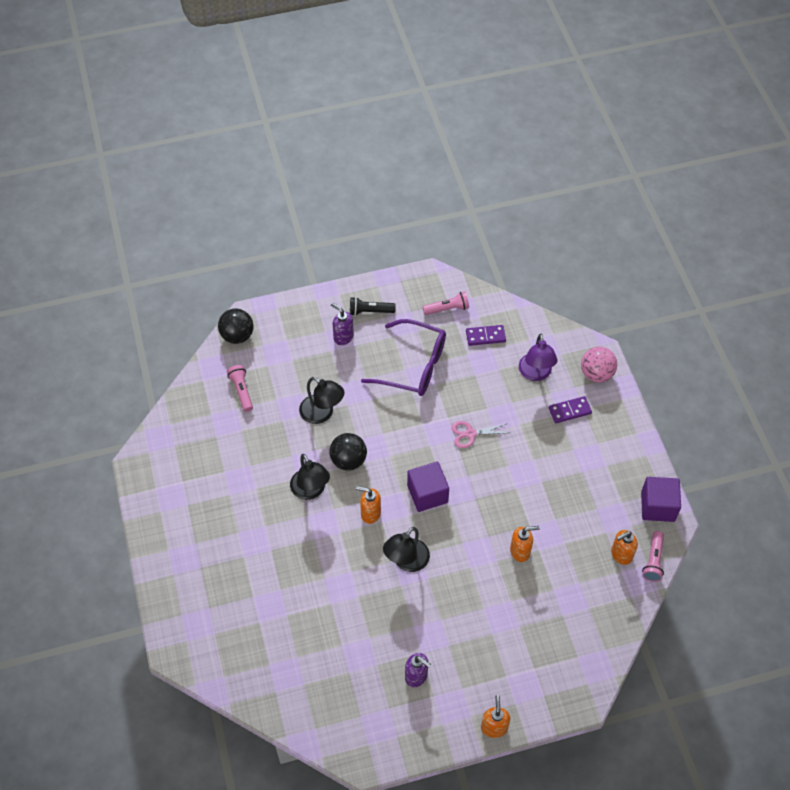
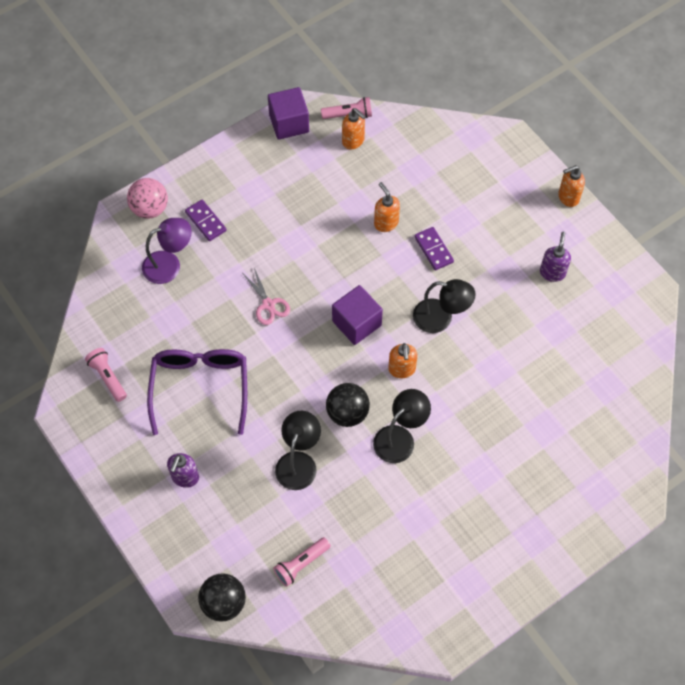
camera: 110 degrees left, 5 degrees up
(370, 311) = (137, 460): black flashlight -> none
(485, 336) = (135, 327): purple domino -> purple domino (433, 250)

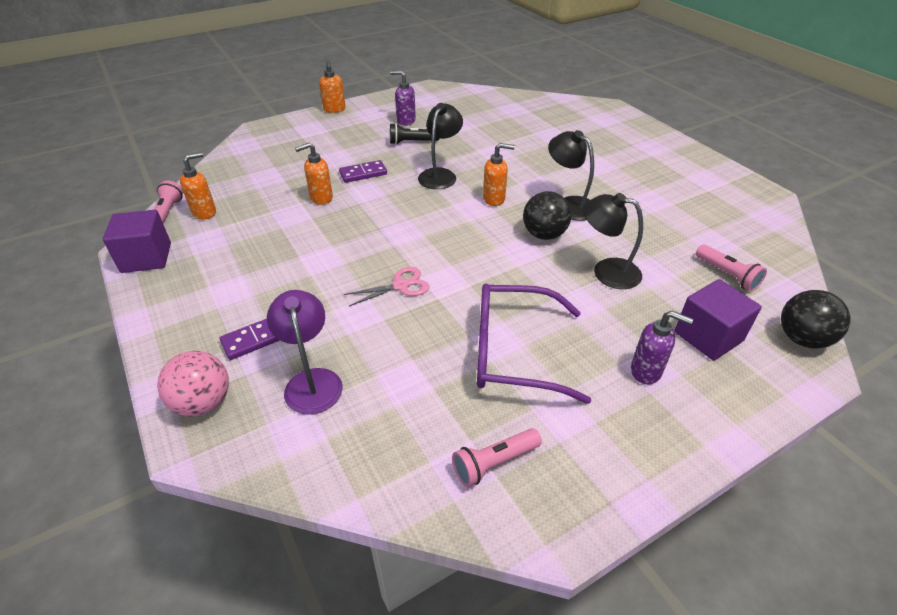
camera: 85 degrees left, 20 degrees down
(356, 323) = (437, 223): purple cube -> purple cube (708, 336)
(504, 285) = (412, 142): none -> black flashlight

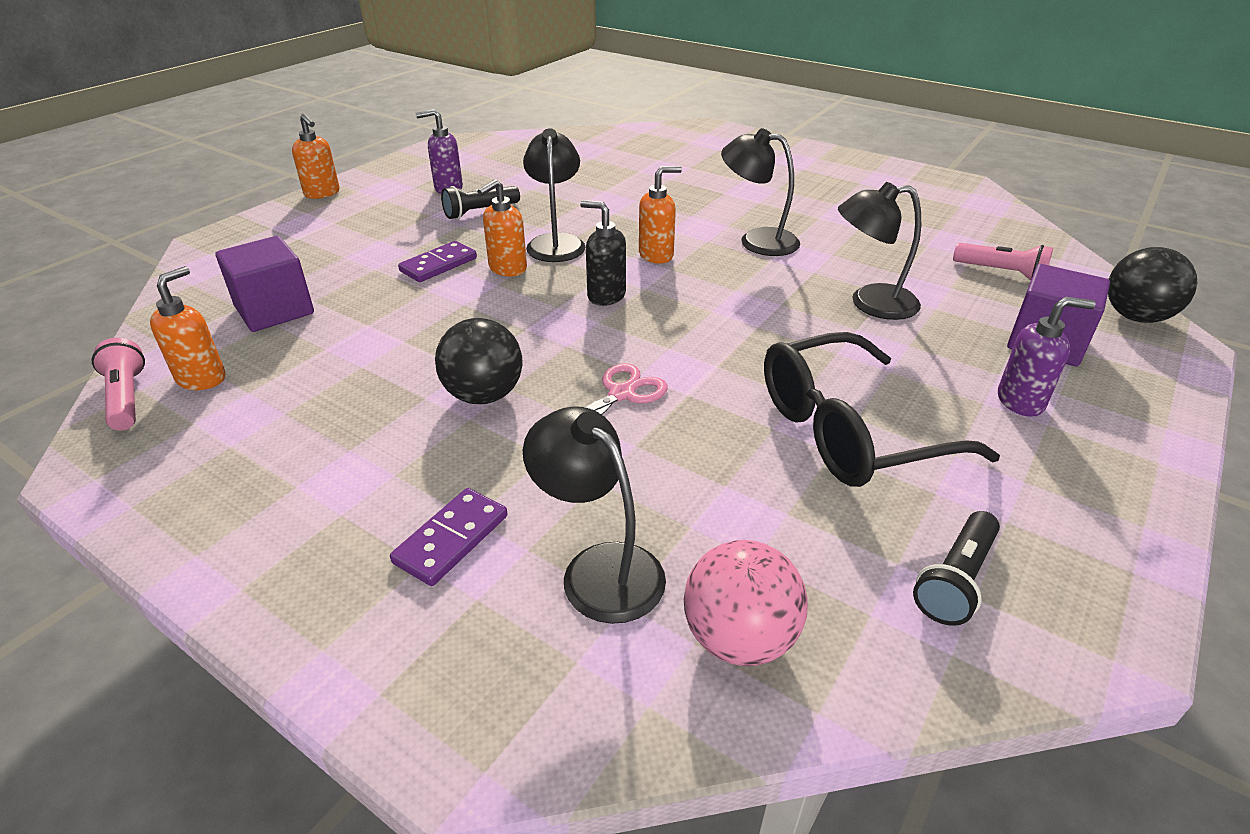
camera: 25 degrees left, 5 degrees down
(146, 258) = (136, 476): purple cube -> purple cube (274, 310)
(203, 403) = (437, 672): pink ball -> pink ball (739, 638)
(312, 381) = (599, 568): purple lamp -> black lamp
(321, 198) = (397, 311): orange soap dispenser -> orange soap dispenser (507, 269)
(441, 219) = (606, 296): none -> black soap dispenser
(494, 463) = (955, 580): pink flashlight -> black flashlight
(513, 352) = (848, 431): purple glasses -> black glasses
(544, 235) = (758, 281): black ball -> black ball (484, 395)

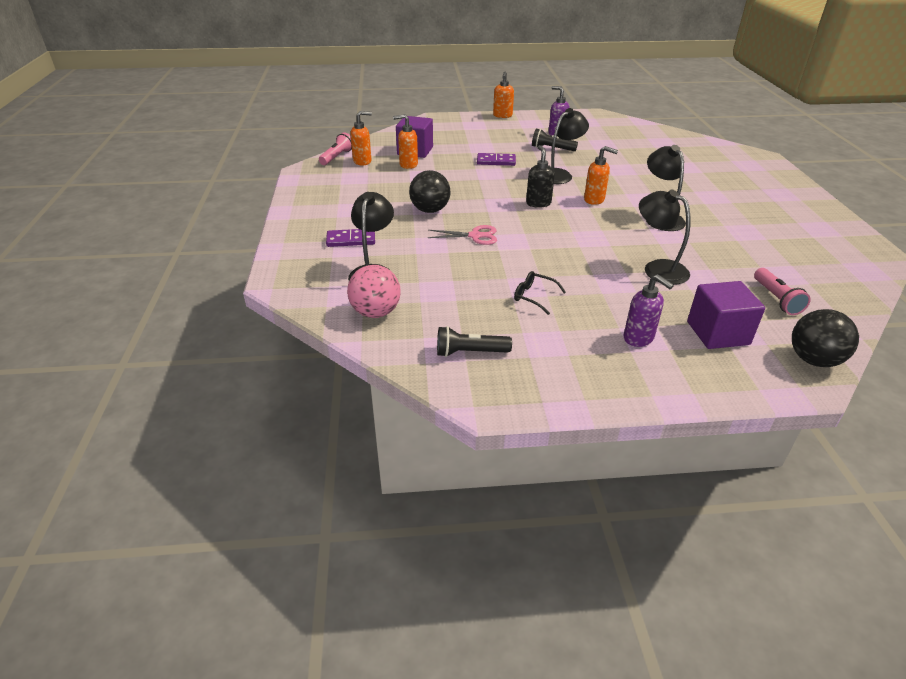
camera: 50 degrees right, 0 degrees up
(507, 269) = (519, 175): orange soap dispenser -> orange soap dispenser (408, 165)
(848, 431) = (534, 296): black glasses -> black glasses, size x0.42

